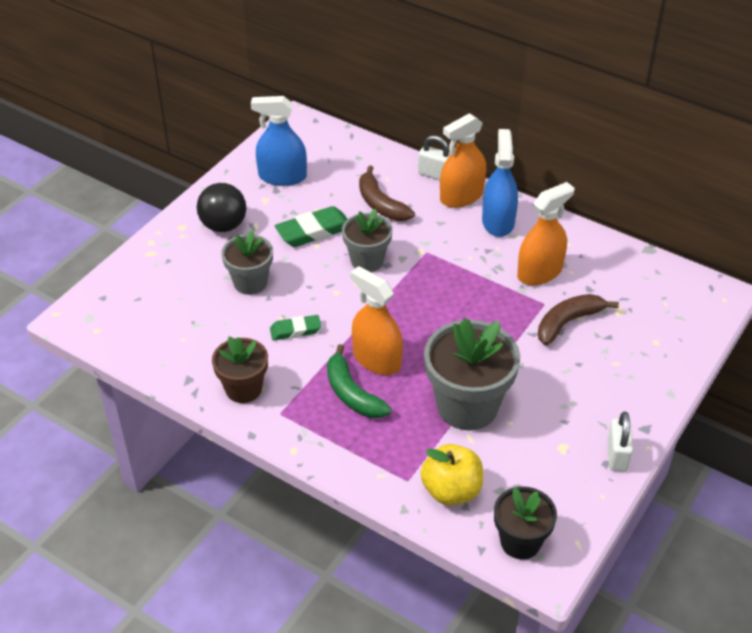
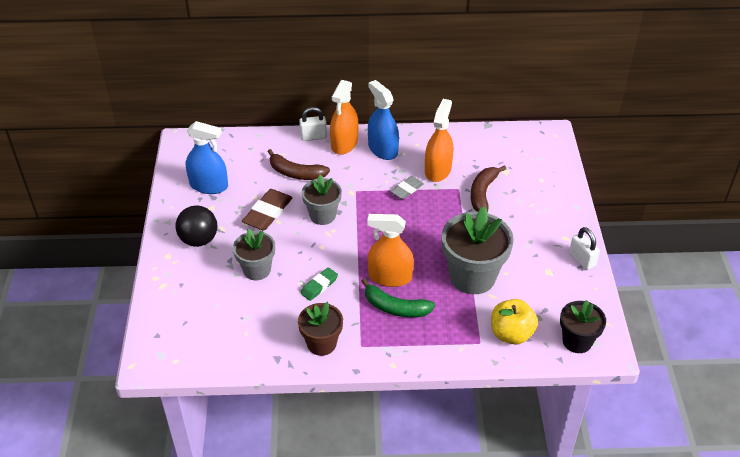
camera: 35 degrees left, 0 degrees up
(282, 176) = (209, 185): blue spray bottle -> blue spray bottle turned 135 degrees counterclockwise
(314, 231) = (268, 213): green eraser -> brown eraser
(483, 277) = (407, 190): none -> grey eraser

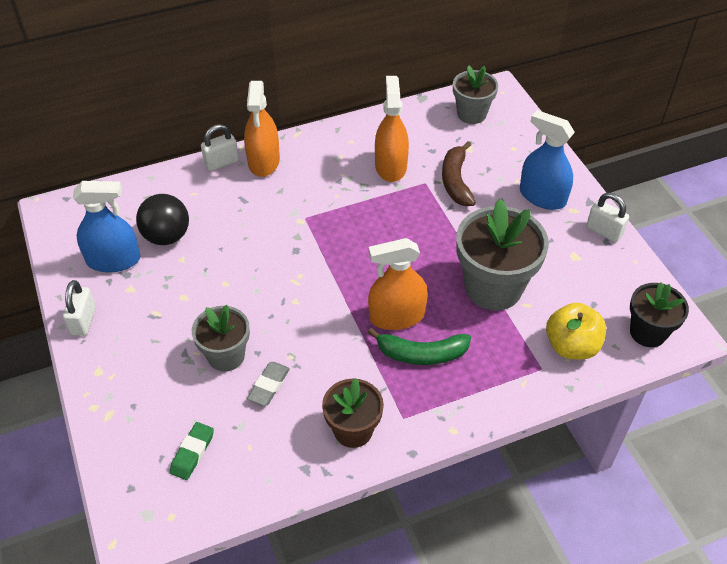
camera: 20 degrees left, 5 degrees up
(172, 220) = (83, 321): none -> white padlock
(199, 240) = (131, 337): black ball -> black ball (167, 236)
(268, 213) = (207, 276): brown eraser -> none
(296, 173) = (220, 214): brown banana -> none
(319, 286) = (315, 354): green eraser -> green eraser (192, 453)
(322, 215) = (278, 260): grey flower pot -> grey flower pot (471, 114)
(383, 149) = (314, 157): blue spray bottle -> blue spray bottle (542, 196)
(407, 190) = (366, 200): grey eraser -> grey eraser (269, 385)

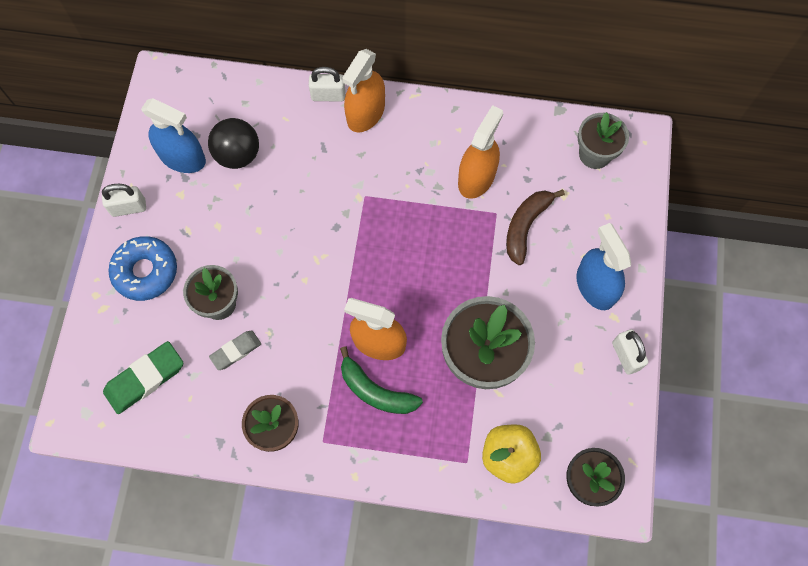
camera: 30 degrees right, 20 degrees up
(83, 321) = (128, 207): white padlock -> white padlock turned 45 degrees clockwise
(134, 364) = (145, 271): none -> blue donut
(192, 453) = (145, 379): green eraser -> green eraser, size x1.62

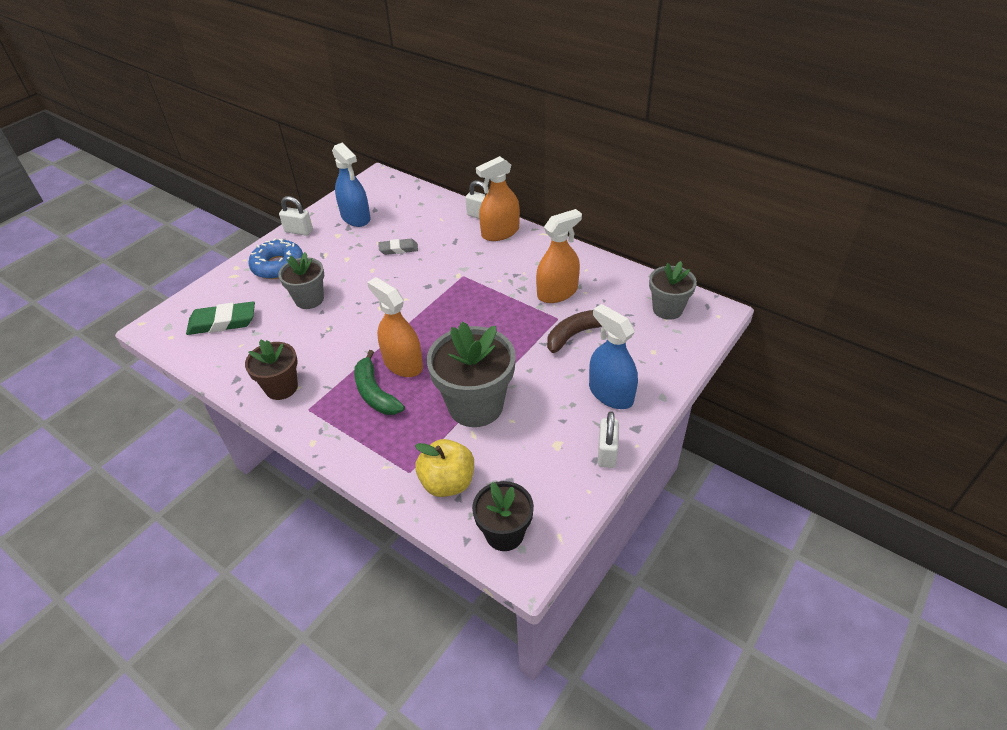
camera: 30 degrees right, 25 degrees down
(236, 351) = (296, 330): grey eraser -> grey eraser (398, 249)
(238, 155) = (393, 227): black ball -> none
(595, 286) = (611, 393): blue spray bottle -> blue spray bottle turned 45 degrees counterclockwise

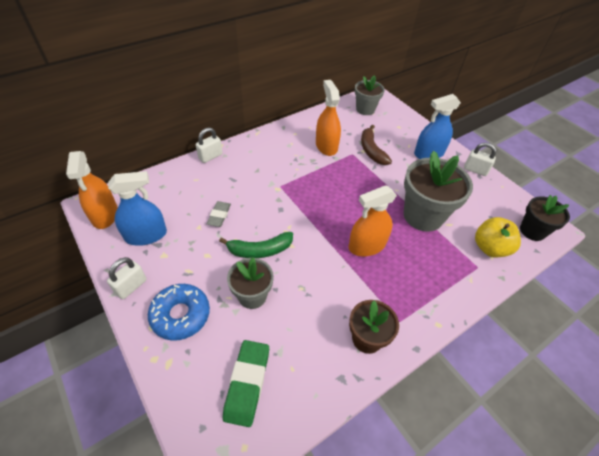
camera: 75 degrees left, 5 degrees up
(375, 393) = (394, 270): green banana -> green banana (260, 250)
(500, 232) = (240, 152): orange spray bottle -> orange spray bottle (105, 215)

